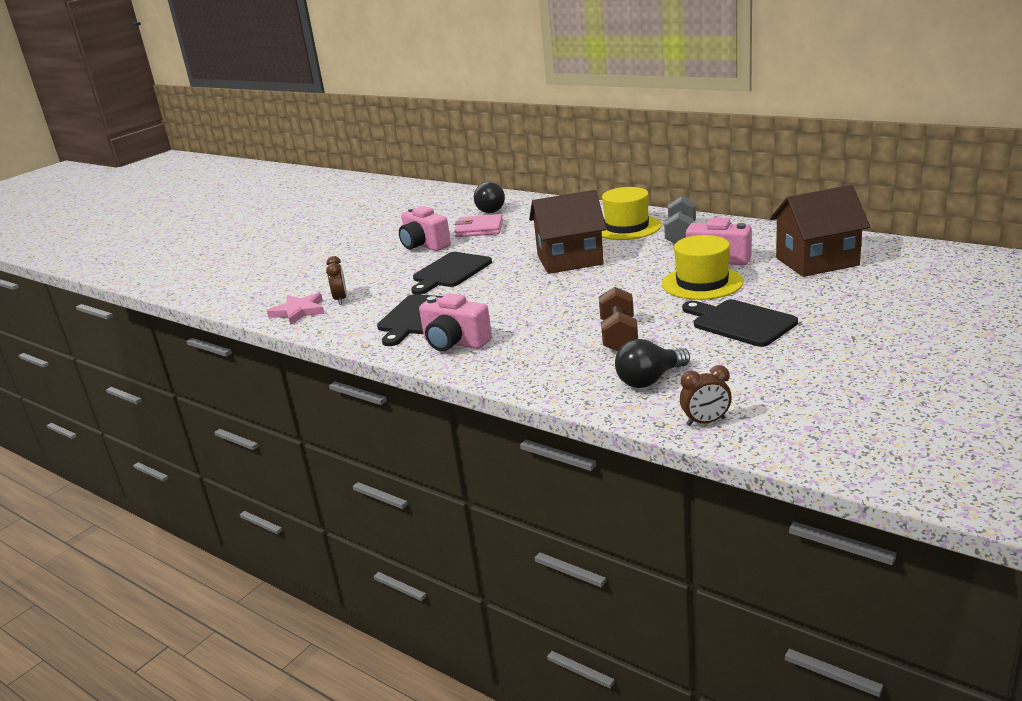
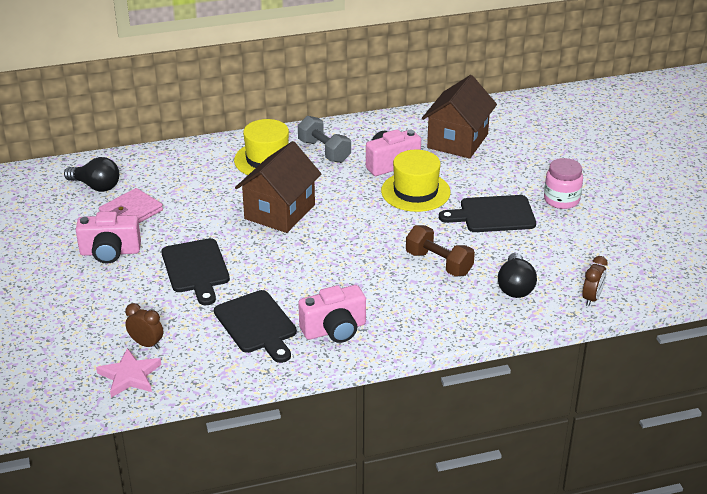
camera: 55 degrees left, 10 degrees up
(837, 337) = (561, 200): none -> pink jar

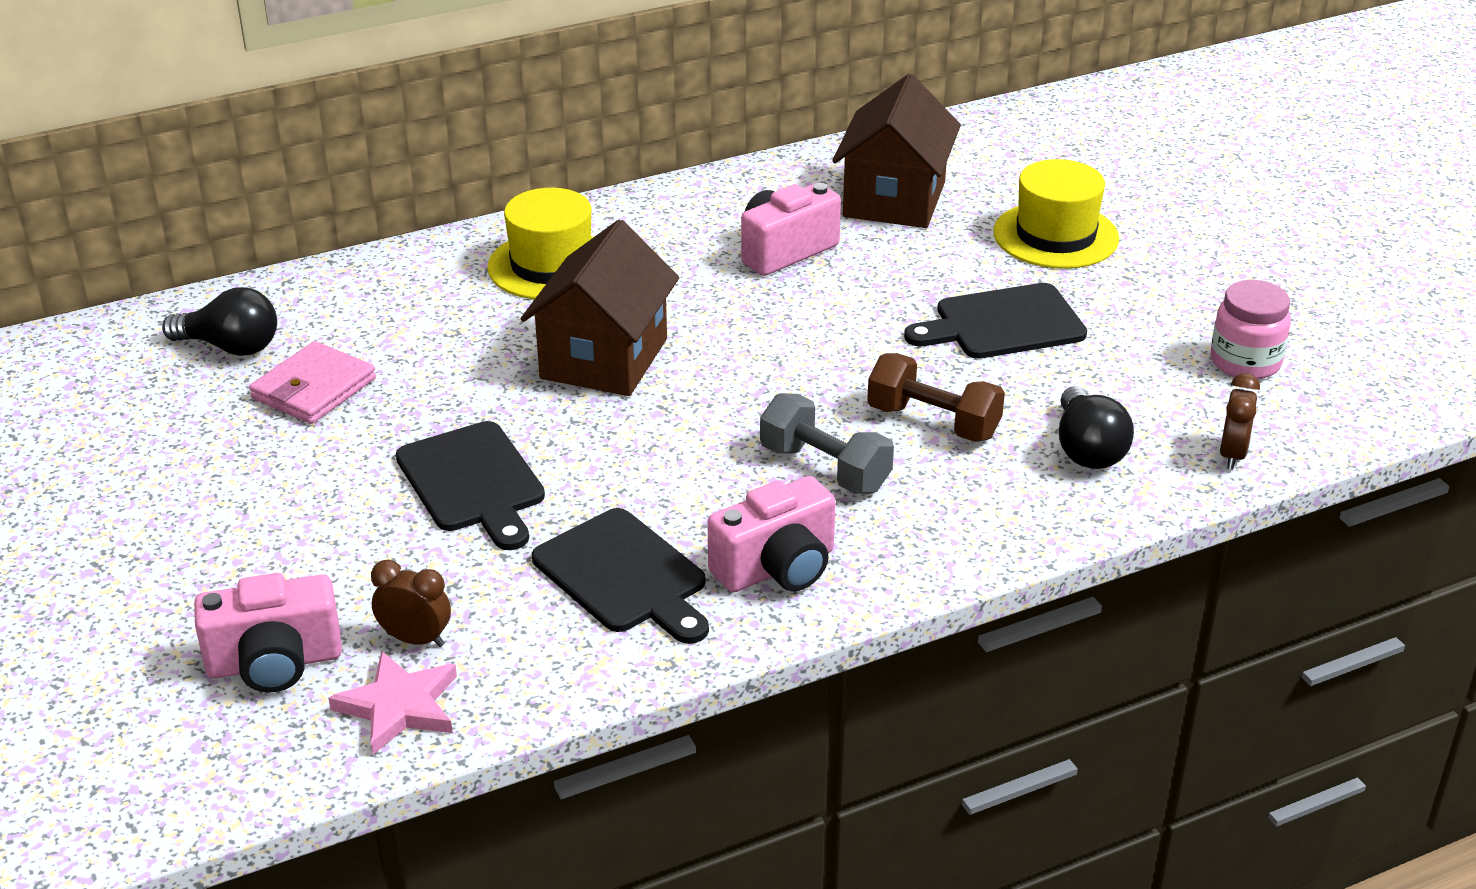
camera: 10 degrees left, 0 degrees up
(110, 252) = (293, 469): pink camera -> pink camera (275, 663)
(324, 151) = (654, 240): grey dumbbell -> grey dumbbell (824, 469)
(415, 191) = (847, 296): yellow hat -> yellow hat (1055, 235)
(561, 200) = (1116, 285): pink jar -> pink jar (1245, 362)

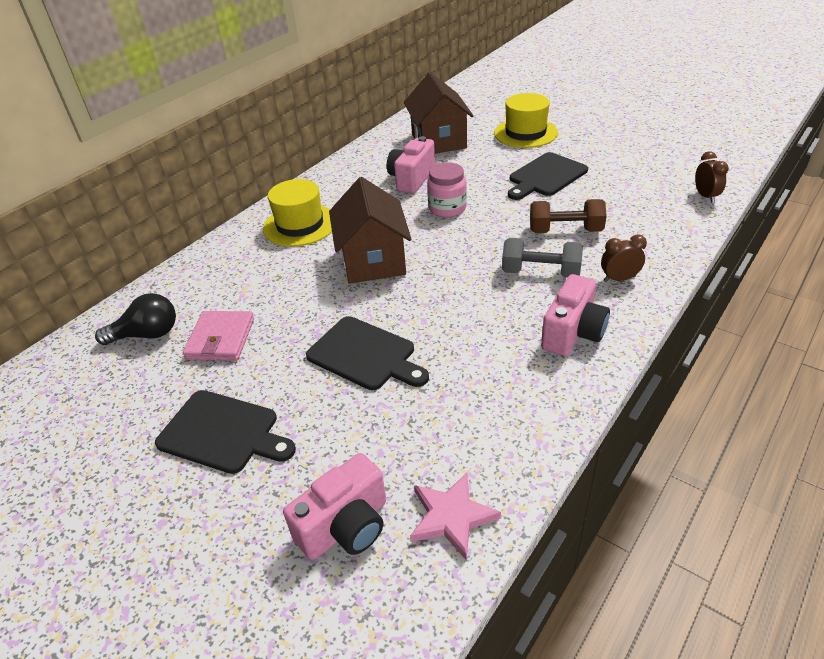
camera: 25 degrees left, 5 degrees up
(415, 639) = (420, 466): brown clock -> brown clock (619, 279)
(624, 576) = (500, 372): black cutting board -> black cutting board (223, 433)
(1087, 449) = (645, 217): black light bulb -> none
(1245, 362) = (662, 157): pink jar -> pink jar (447, 208)

